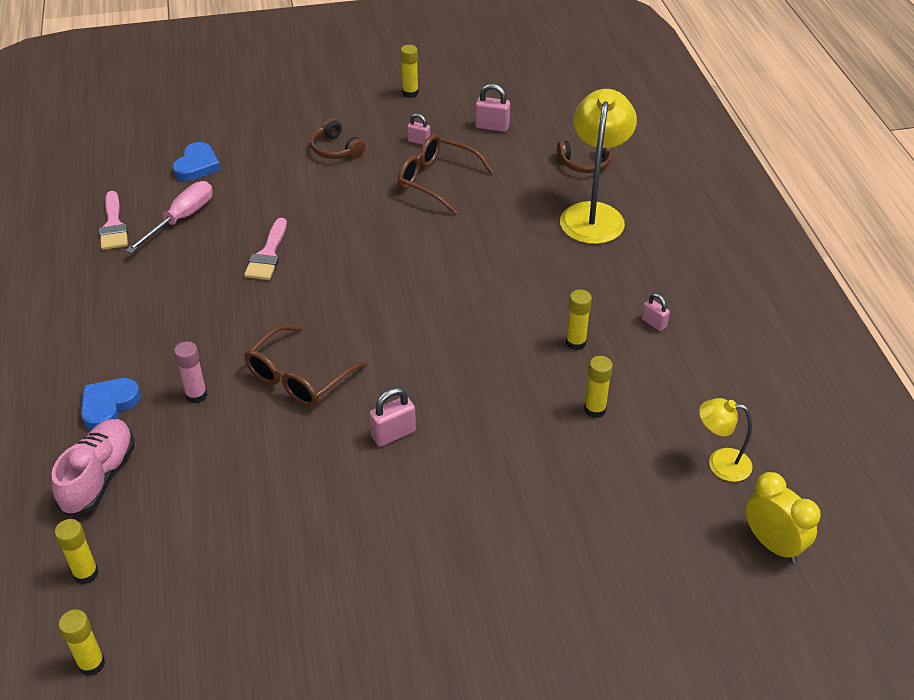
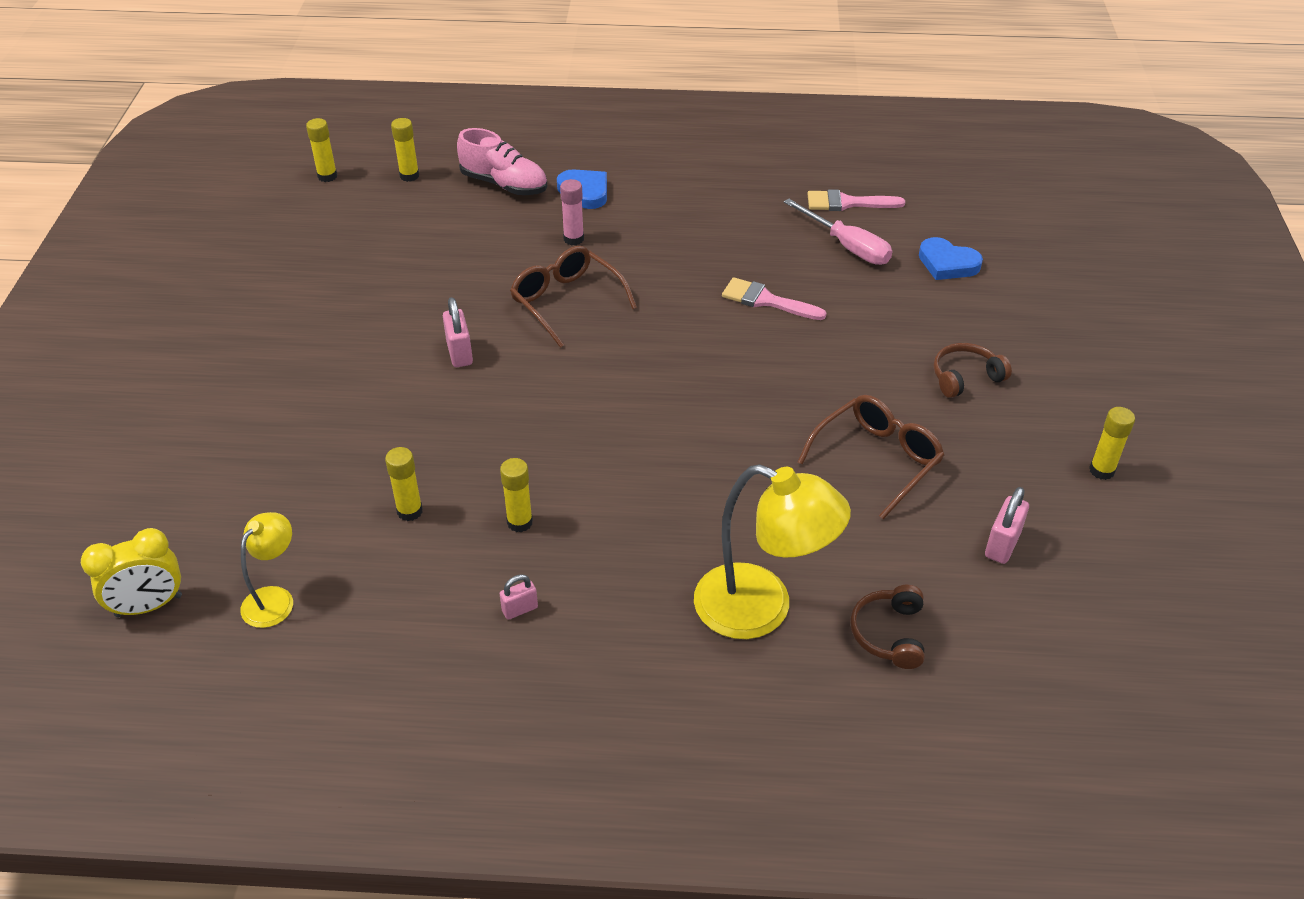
camera: 105 degrees right, 0 degrees up
(419, 141) = (973, 458): pink padlock -> none

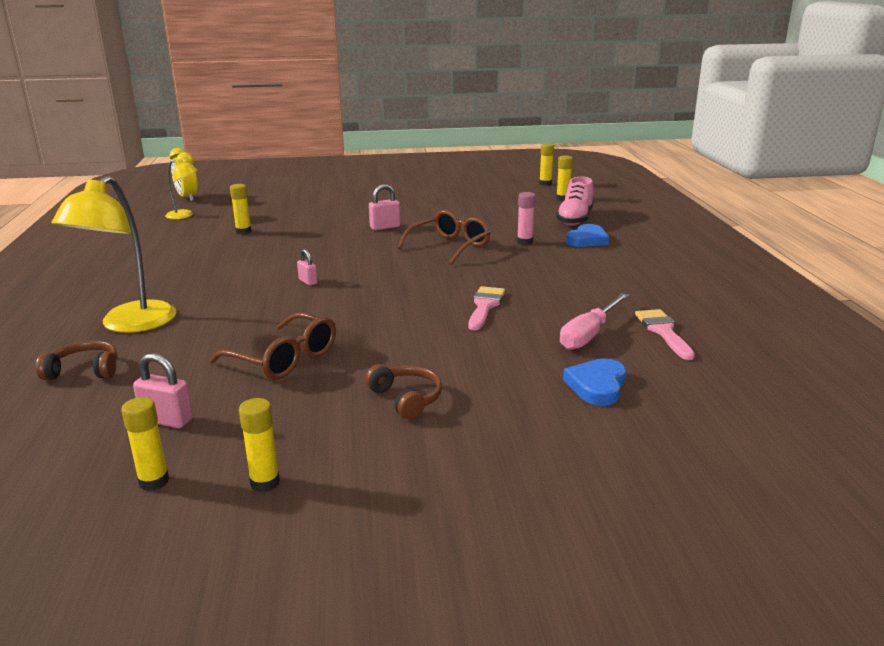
camera: 80 degrees right, 20 degrees down
(520, 522) = (230, 255): yellow glue stick -> yellow glue stick (154, 481)
(520, 609) = (157, 261): pink padlock -> pink padlock (308, 281)

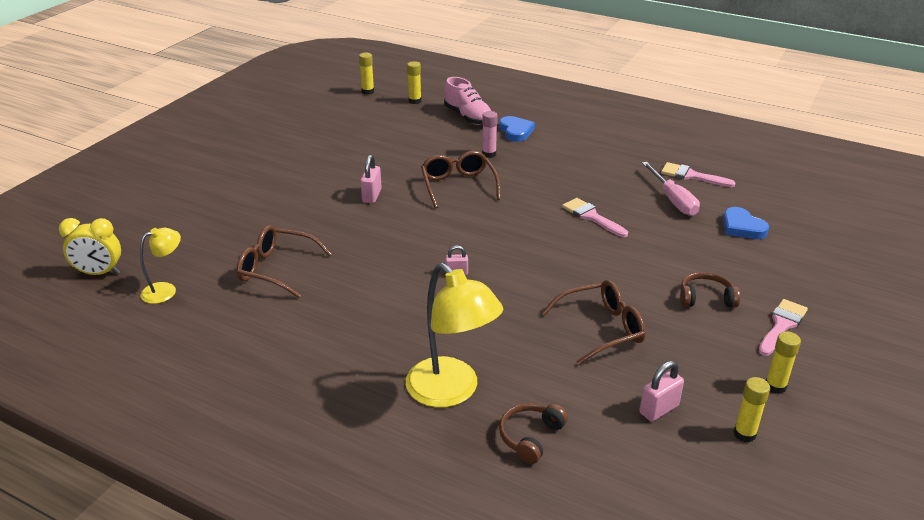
camera: 55 degrees left, 10 degrees up
(243, 231) = (276, 269): yellow glue stick -> brown glasses
(404, 459) = (781, 325): none -> pink brush

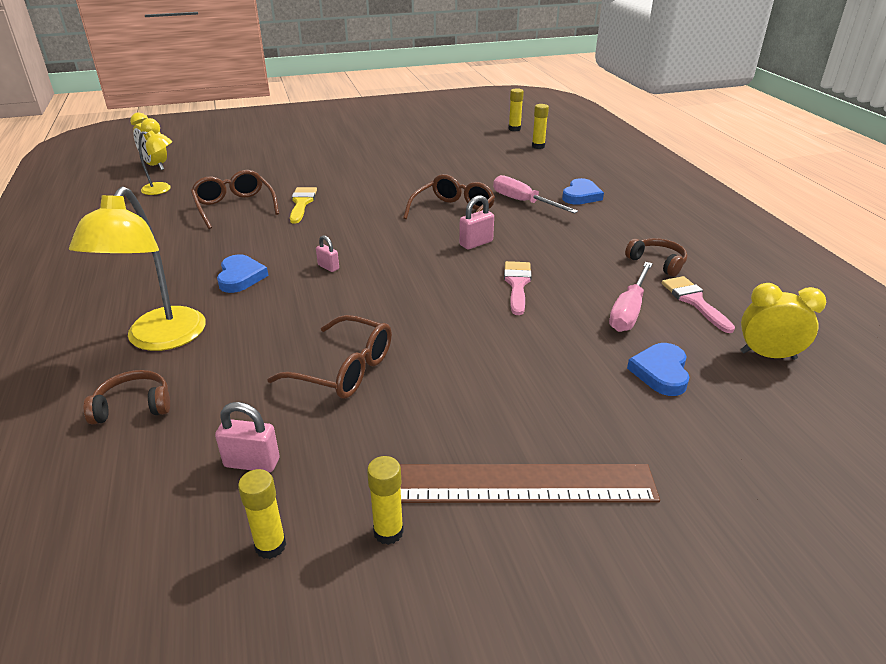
camera: 45 degrees right, 0 degrees up
(328, 236) = (302, 203): none -> yellow brush
(372, 196) = (379, 192): pink padlock -> pink padlock (476, 243)
(410, 317) = (240, 277): none -> blue heart
(468, 117) = (560, 171): pink shoe -> none
(489, 154) = (523, 202): pink glue stick -> pink screwdriver
(706, 298) = (487, 407): brown headphones -> brown headphones (657, 262)
(766, 189) = (768, 355): none -> yellow clock
(781, 325) = (516, 484): pink brush -> brown ruler

